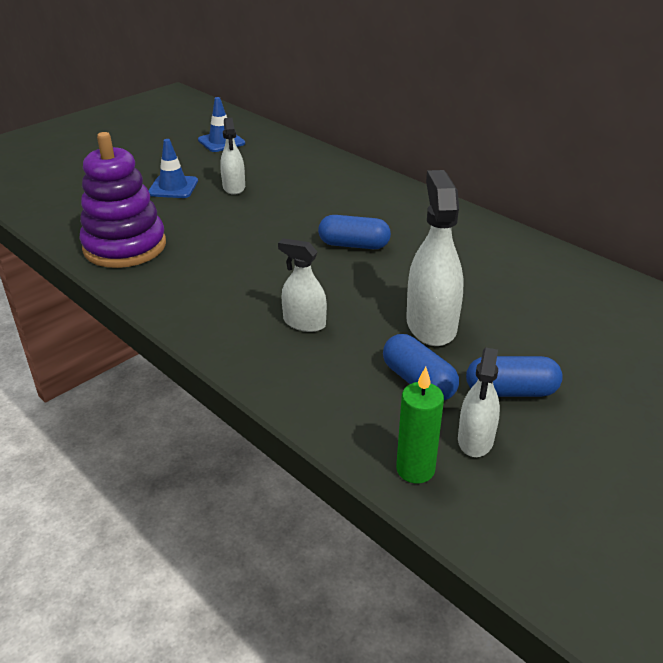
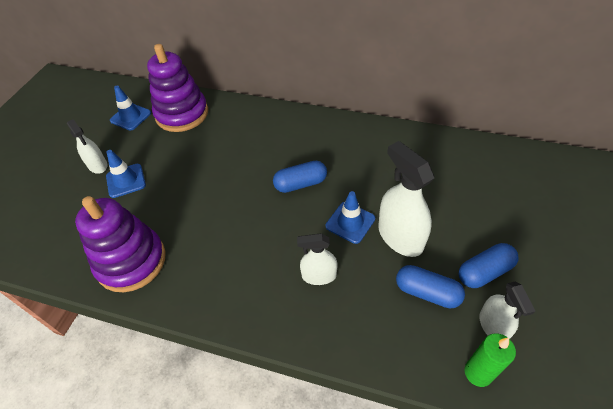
camera: 25 degrees left, 15 degrees up
(234, 187) = (174, 161): white spray bottle -> white spray bottle (98, 165)
(275, 154) = (182, 114): none -> purple stacking toy
(381, 294) = (350, 222): none -> blue traffic cone

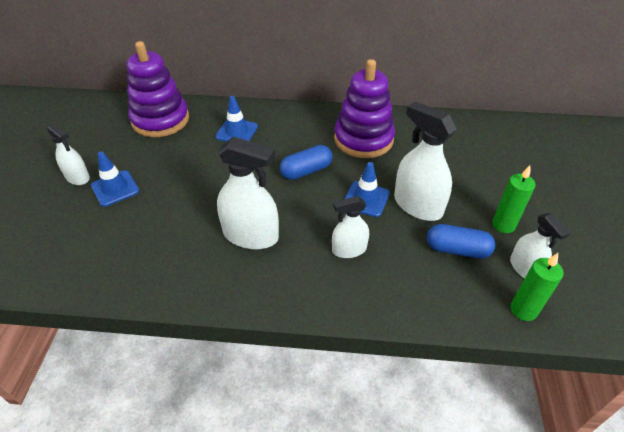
camera: 15 degrees left, 5 degrees down
(130, 117) = (102, 127): blue traffic cone -> blue traffic cone (237, 132)
(131, 261) = (144, 264): purple stacking toy -> purple stacking toy (363, 139)
(231, 246) = (251, 235): none -> white spray bottle
(484, 272) = (503, 225): blue capsule -> green candle

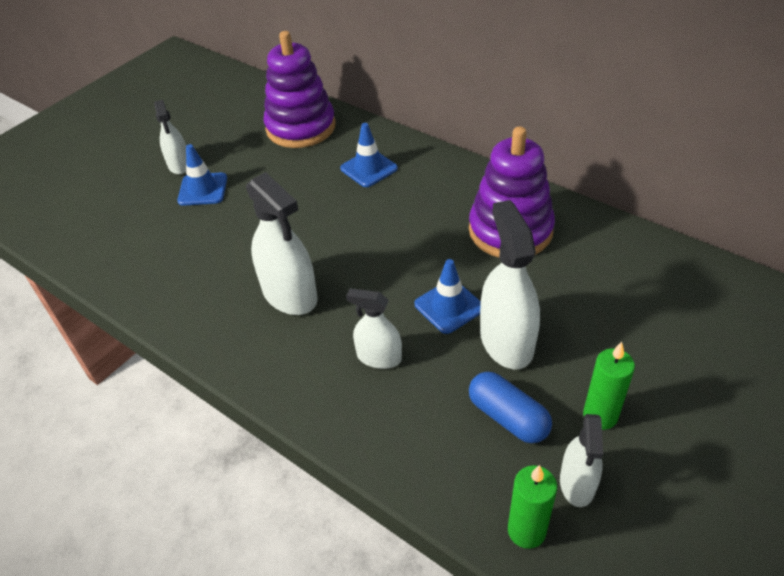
camera: 35 degrees right, 0 degrees up
(306, 171) = (408, 244): blue capsule -> none

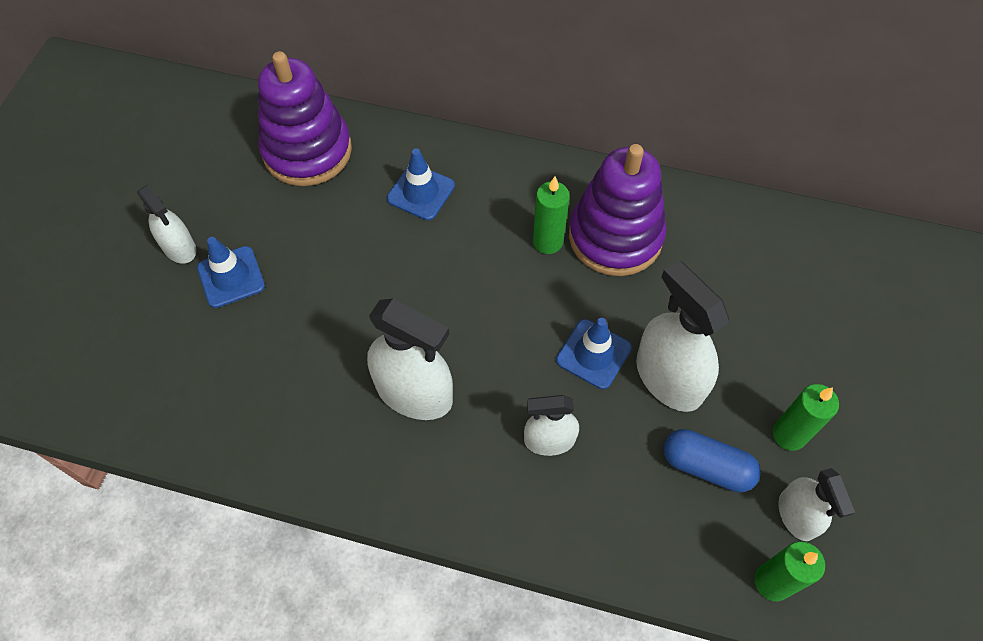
camera: 25 degrees left, 15 degrees up
(451, 221) = (547, 242): none -> green candle

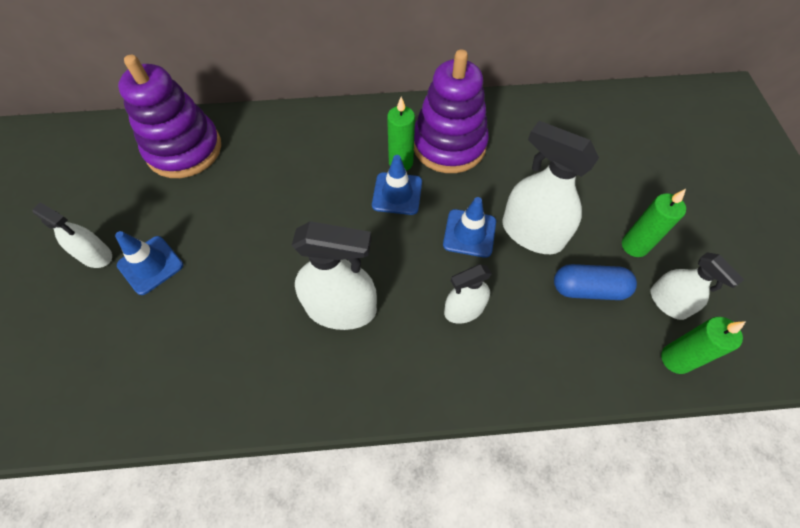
camera: 20 degrees left, 0 degrees up
(421, 192) = (288, 155): blue traffic cone -> blue traffic cone (397, 193)

